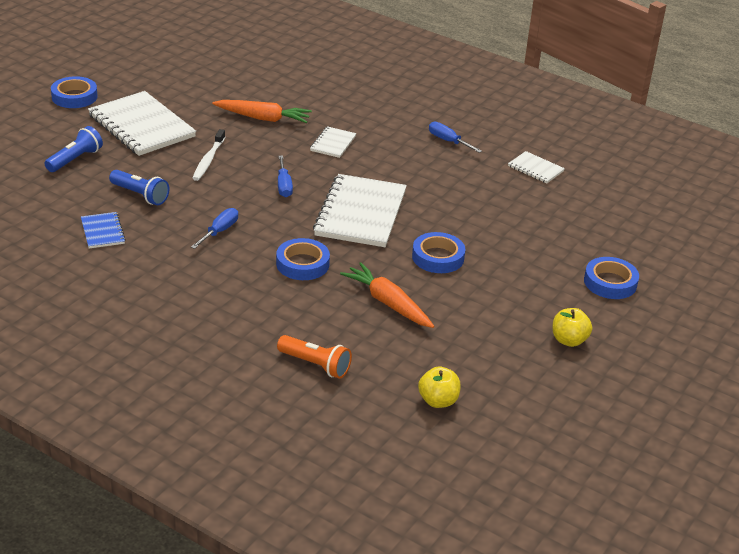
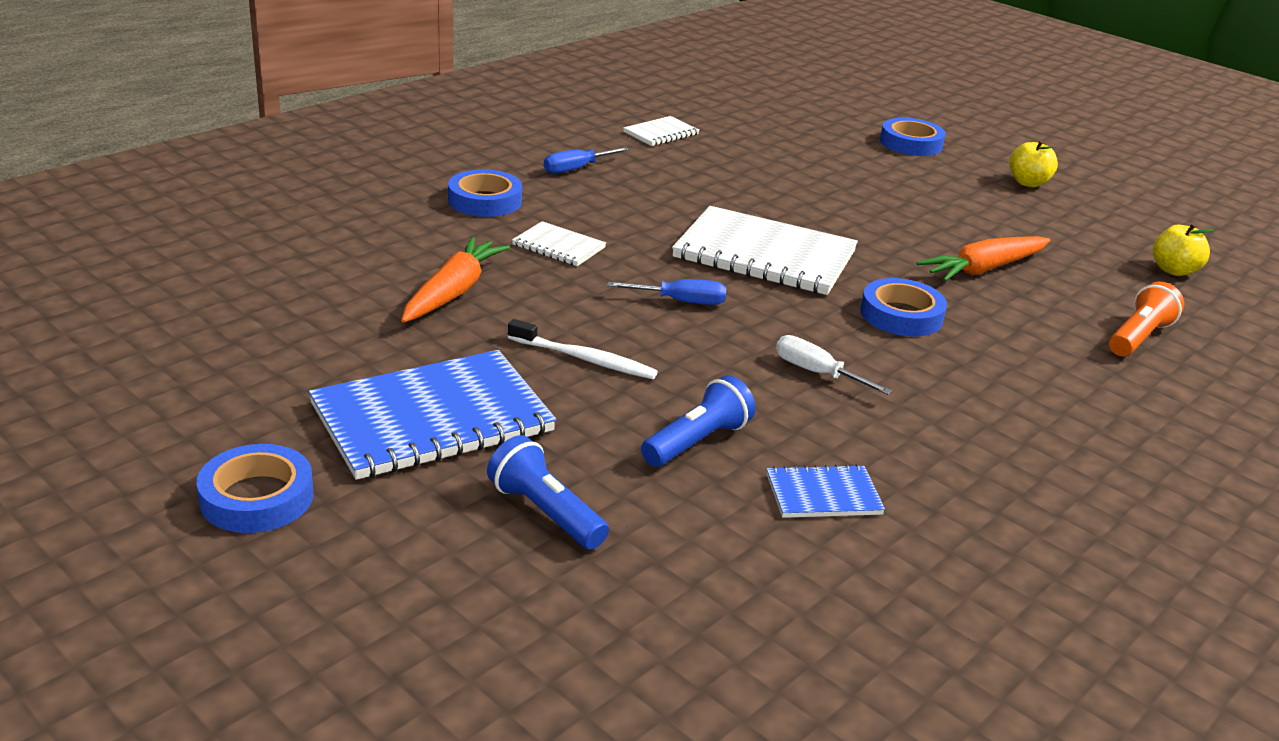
camera: 80 degrees left, 5 degrees down
(141, 126) = (432, 418): white notebook -> blue notebook
(219, 231) = (817, 373): blue screwdriver -> white screwdriver
(438, 257) = (872, 222): blue tape -> blue tape (485, 200)

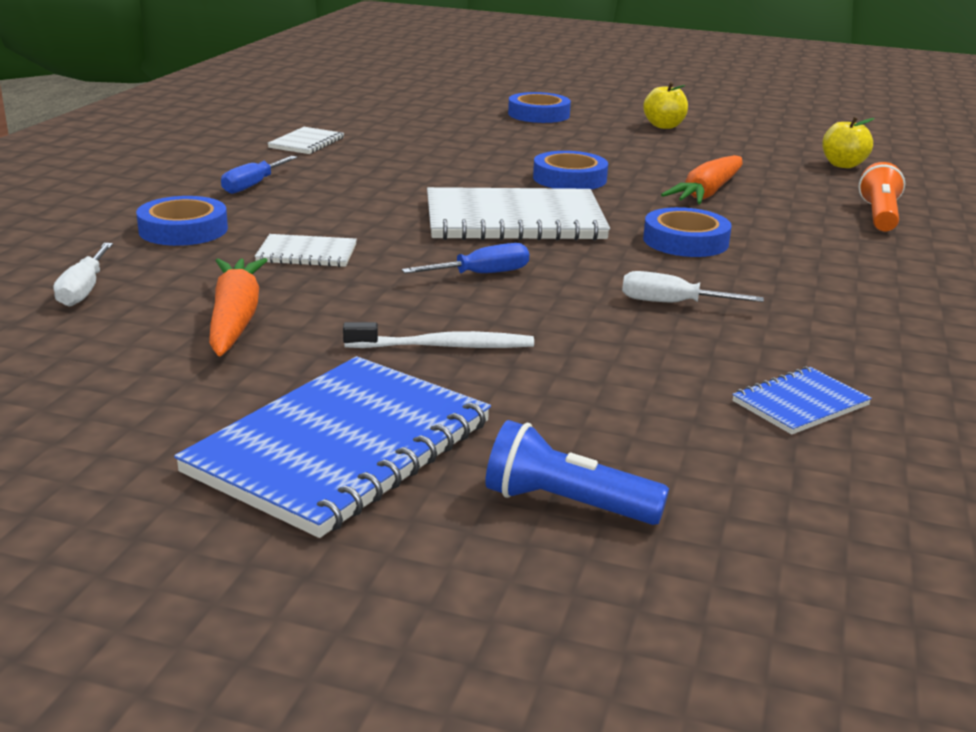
camera: 25 degrees left, 5 degrees down
(257, 497) = (210, 600): blue tape -> blue tape (569, 178)
(370, 238) = (84, 290): none -> white screwdriver
(697, 441) = (637, 391): blue flashlight -> none

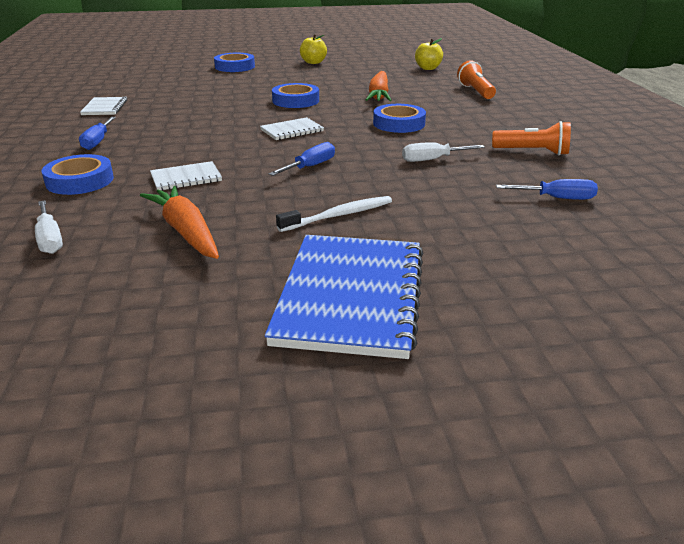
camera: 25 degrees left, 5 degrees up
(514, 220) = (292, 130): white notebook -> white notebook, size x0.48
(566, 504) = (514, 289): blue flashlight -> none
(800, 403) = (556, 198): blue notebook -> blue screwdriver
(854, 328) = (533, 152): none -> orange flashlight

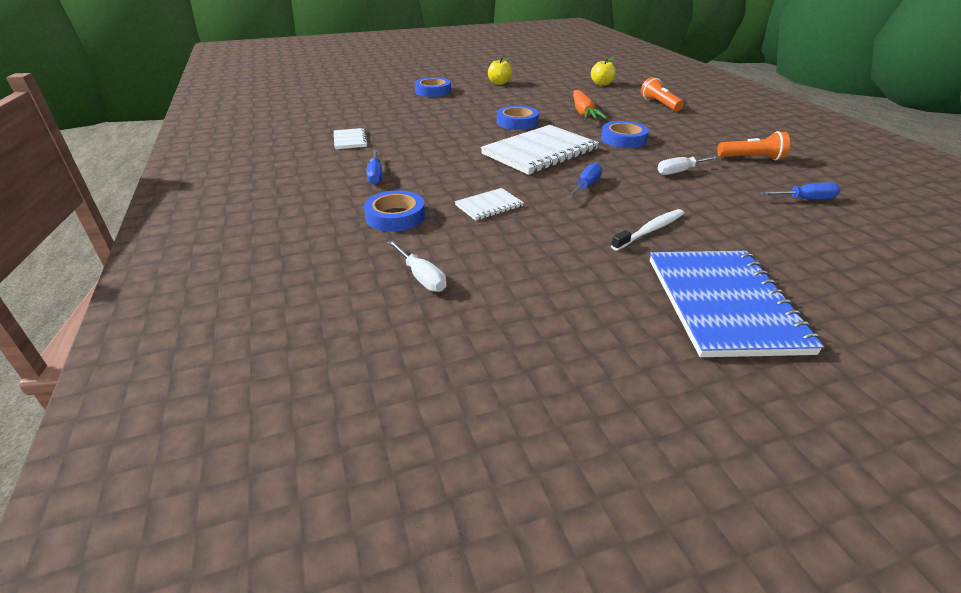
camera: 10 degrees left, 5 degrees up
(185, 232) = (535, 258): orange carrot -> none
(292, 130) = (539, 152): white notebook -> white notebook, size x2.09

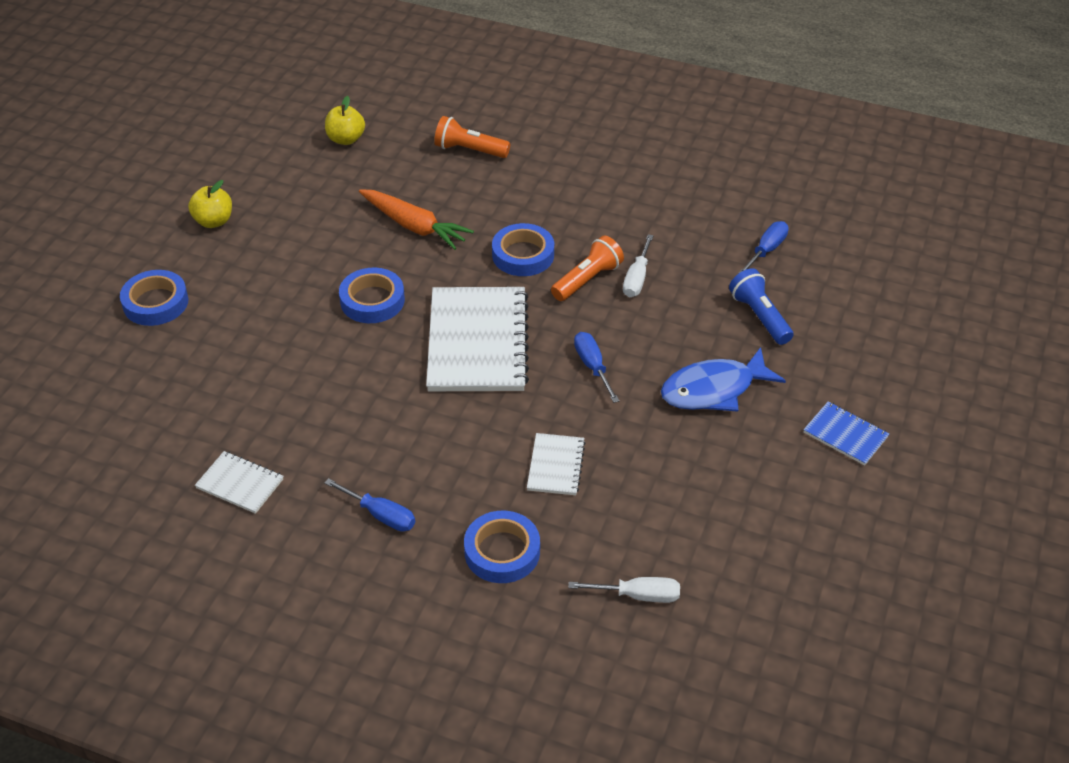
camera: 50 degrees left, 10 degrees up
(650, 230) = (714, 389): white toothbrush -> blue fish
(723, 304) = (845, 435): blue notebook -> blue notebook, size x0.48
(747, 220) = (759, 316): none -> blue flashlight
(752, 158) = (666, 208): orange flashlight -> orange flashlight (587, 280)

